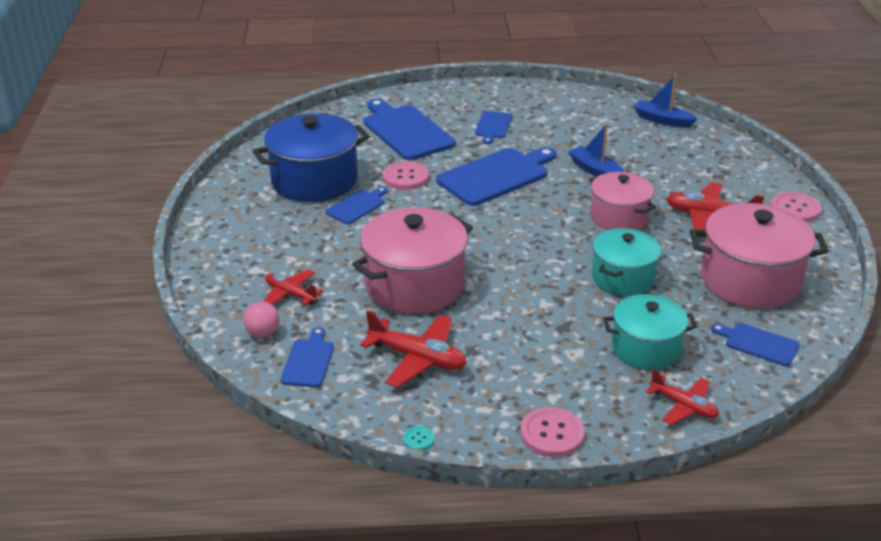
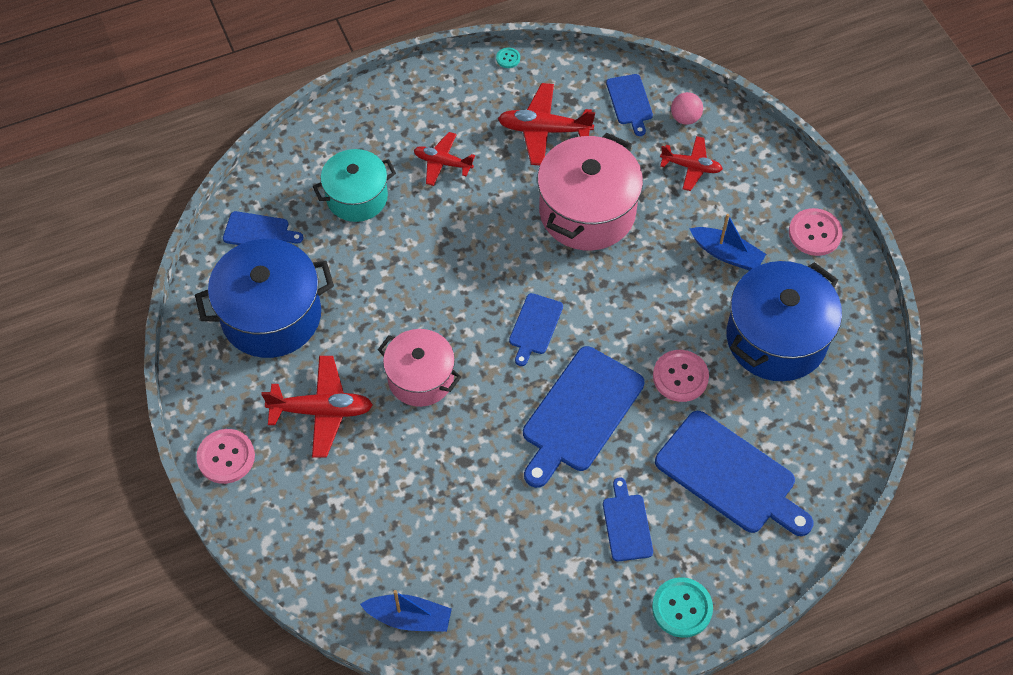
camera: 160 degrees right, 25 degrees up
(357, 206) = (704, 309): blue cutting board -> blue cutting board (535, 327)
(478, 93) = (682, 608): none -> turquoise button
(552, 434) = (412, 91): pink button -> pink button (815, 233)
(595, 171) = (468, 462): blue boat -> blue boat (726, 254)
(623, 278) = (395, 281): turquoise pot -> none
(683, 406) = (316, 145): red plane -> red plane (443, 163)
(750, 280) = (271, 315): pink pot -> blue pot

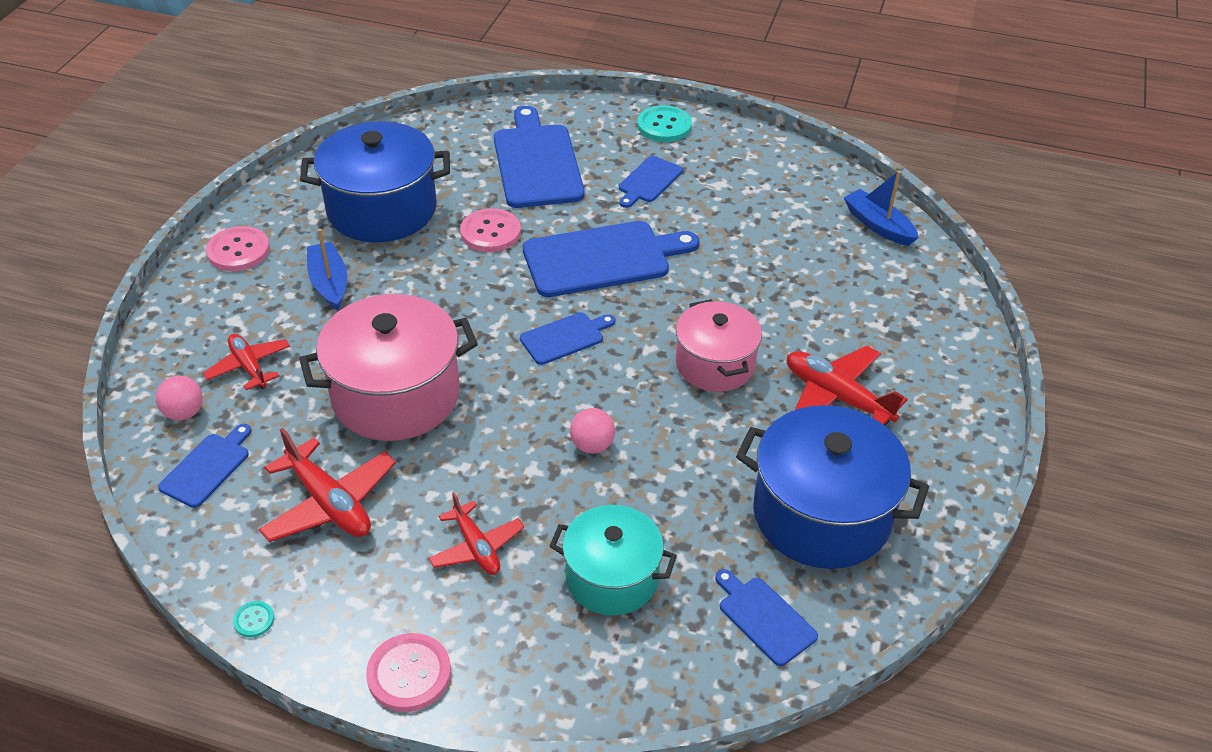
camera: 140 degrees left, 15 degrees down
(226, 457) = (965, 417): pink button -> pink button (409, 674)
(441, 264) = (592, 445): none -> pink ball

